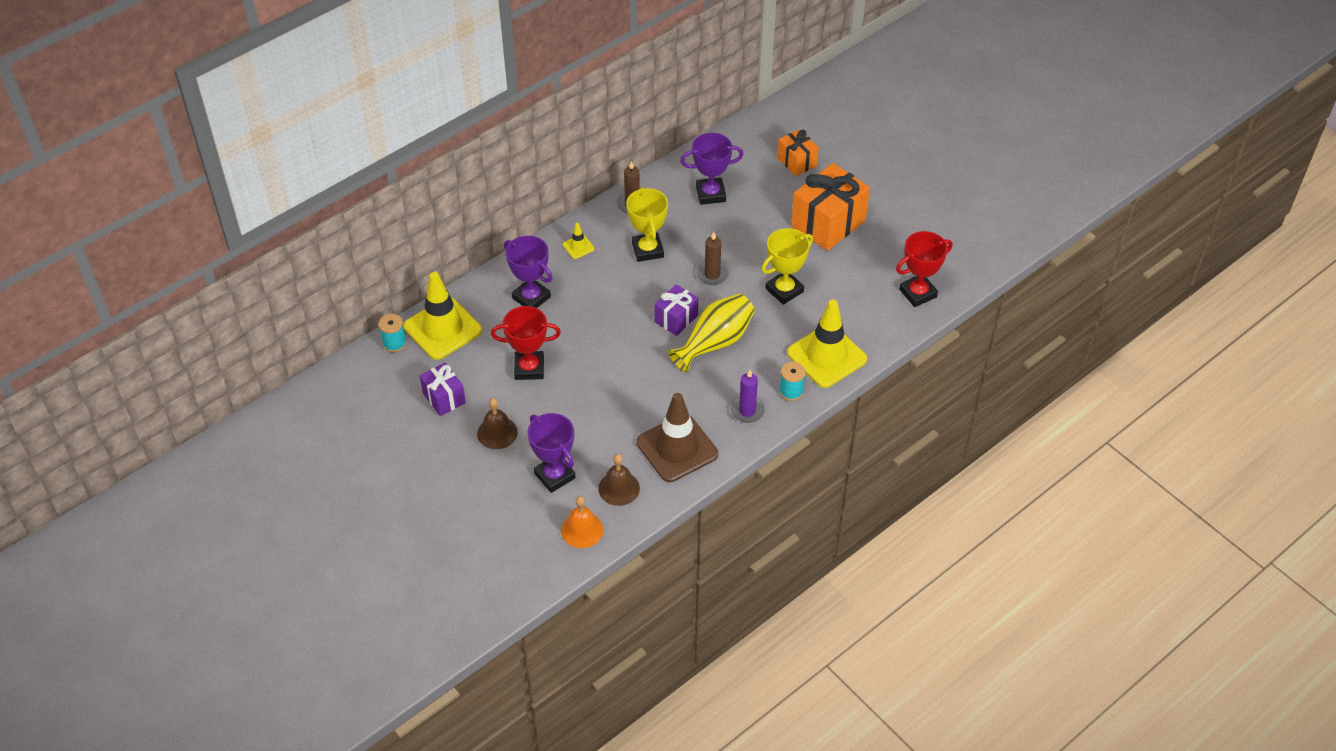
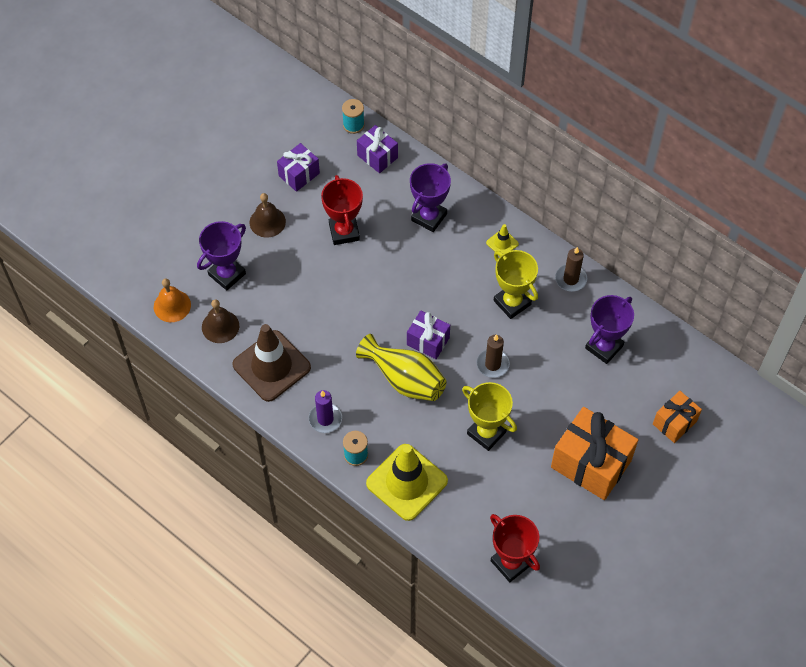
camera: 80 degrees right, 10 degrees up
(442, 329) = (377, 156): yellow traffic cone -> purple gift
(647, 250) = (512, 302): yellow trophy -> yellow trophy turned 75 degrees clockwise
(710, 194) = (604, 347): purple trophy -> purple trophy turned 60 degrees clockwise

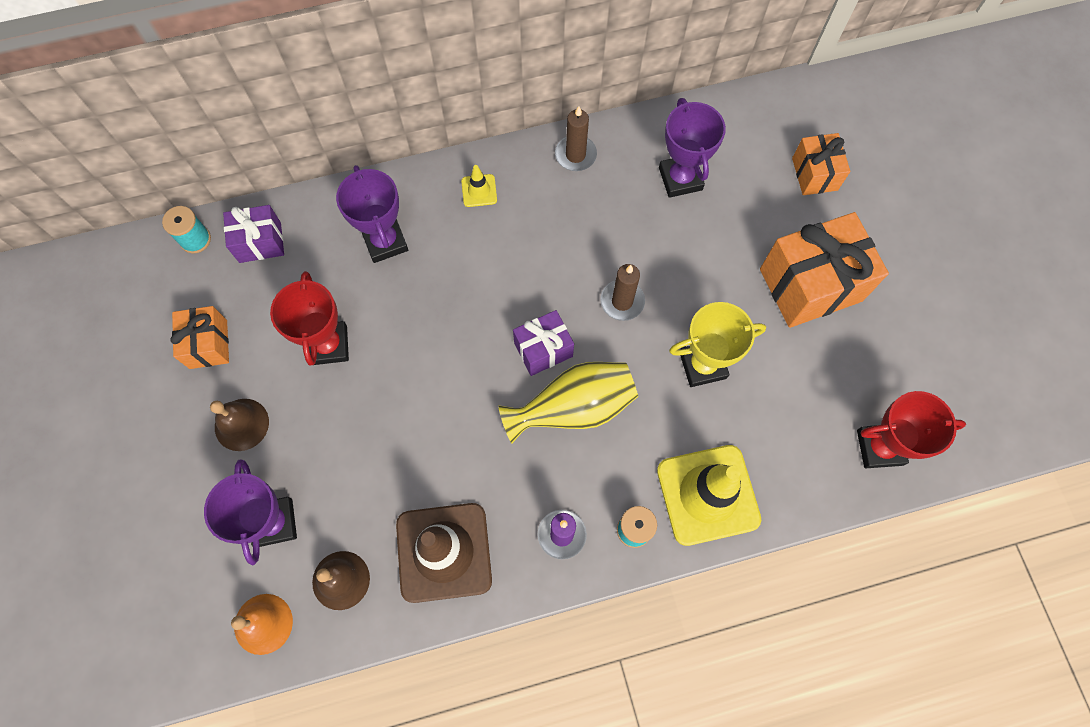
camera: 55 degrees left, 10 degrees up
(299, 174) = (208, 344): purple gift -> orange gift
(344, 232) = (328, 345): red trophy -> red trophy turned 60 degrees clockwise
(512, 302) = (560, 230): yellow trophy -> none

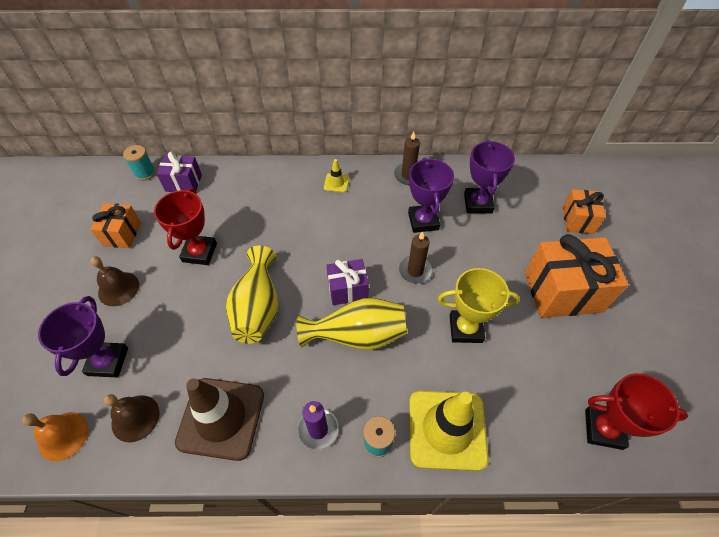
camera: 15 degrees right, 15 degrees down
(385, 242) = (263, 199): purple trophy -> purple trophy (423, 221)
(436, 403) = (258, 308): none -> yellow vase

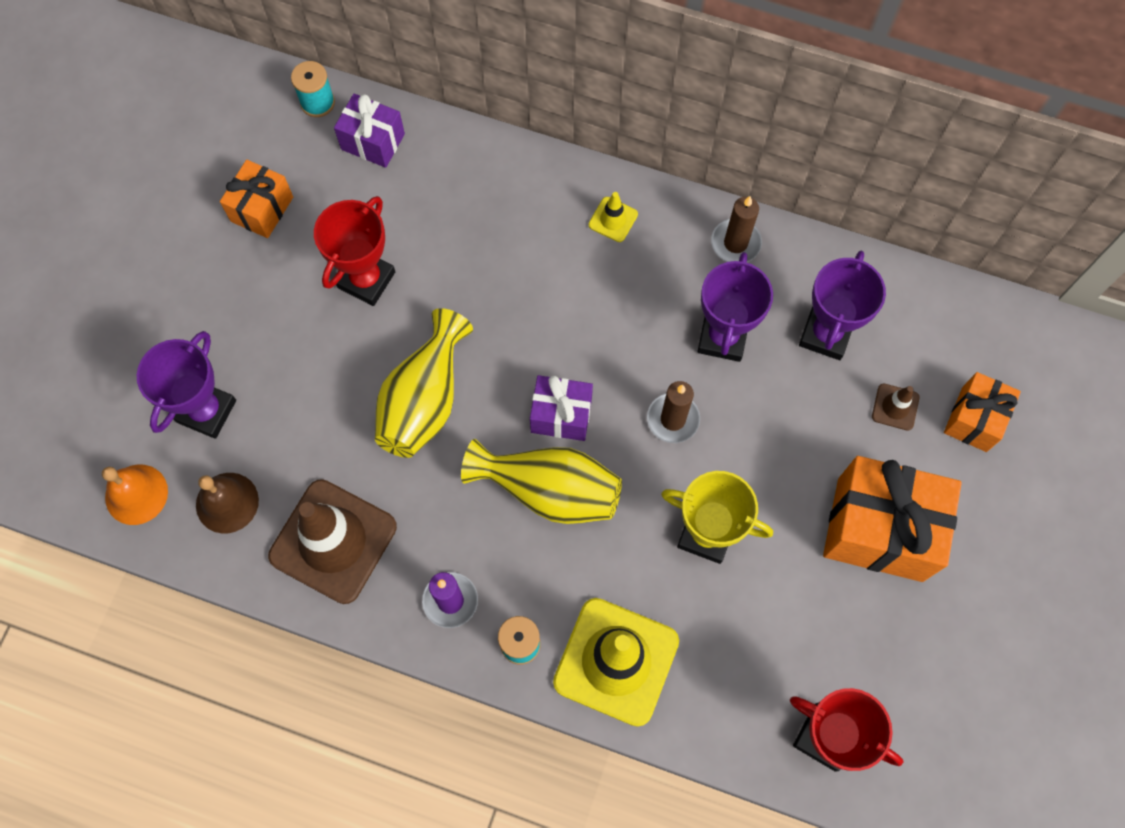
camera: 20 degrees right, 15 degrees up
(118, 288) = (240, 302): brown bell -> none
(534, 227) = (895, 407): none -> brown traffic cone

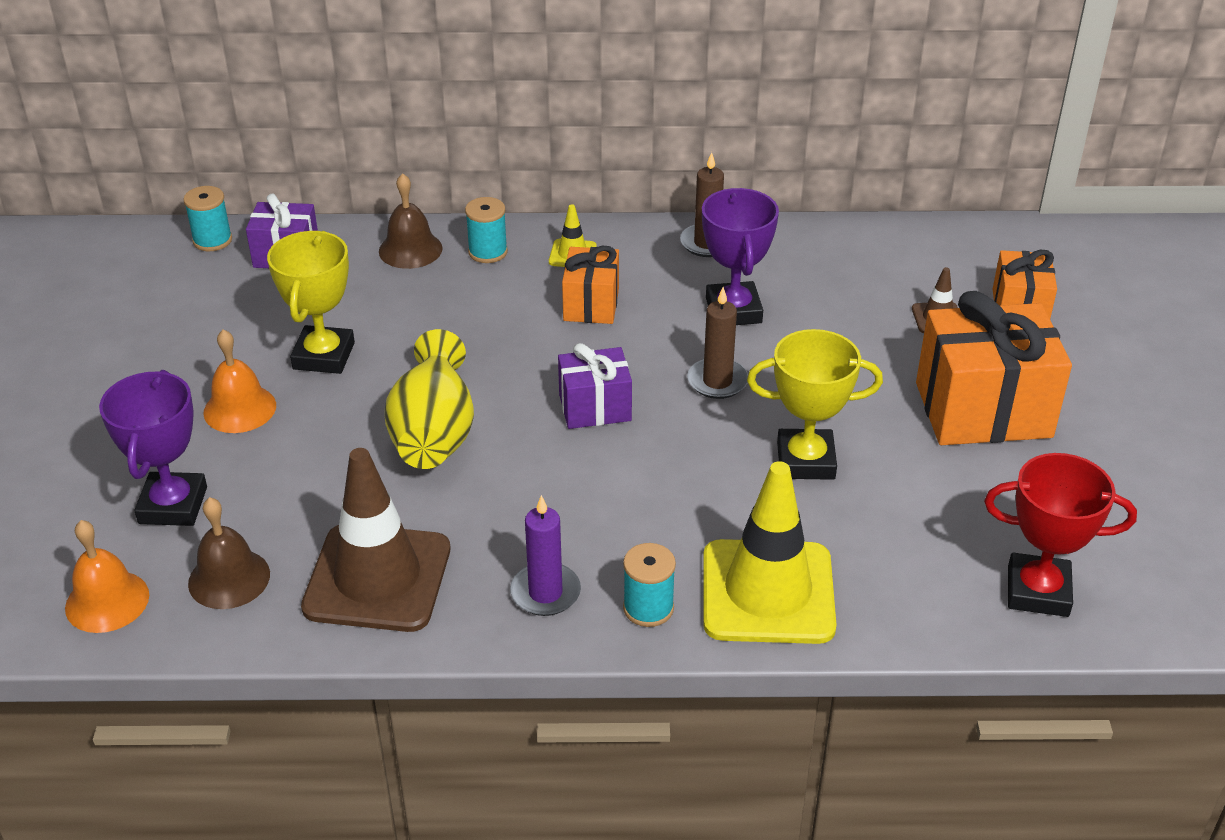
camera: 20 degrees left, 30 degrees down
(262, 209) = (179, 330): orange gift -> orange gift (591, 304)
(284, 320) = (240, 409): none -> orange bell
(366, 280) = (324, 356): red trophy -> yellow trophy
(477, 168) = (410, 249): none -> brown bell
(542, 193) = (488, 252): none -> turquoise spool
(549, 490) = (613, 469): yellow vase -> none
(825, 334) = (835, 284): purple trophy -> none

